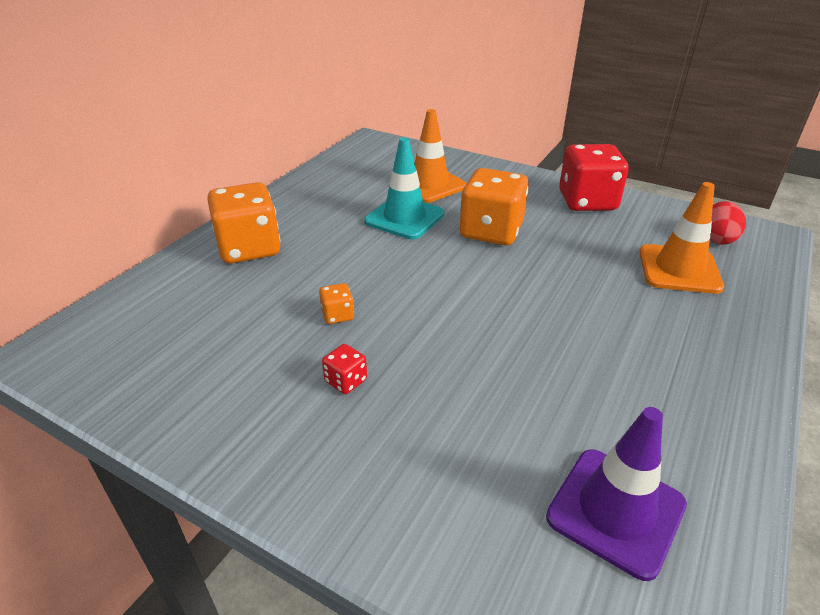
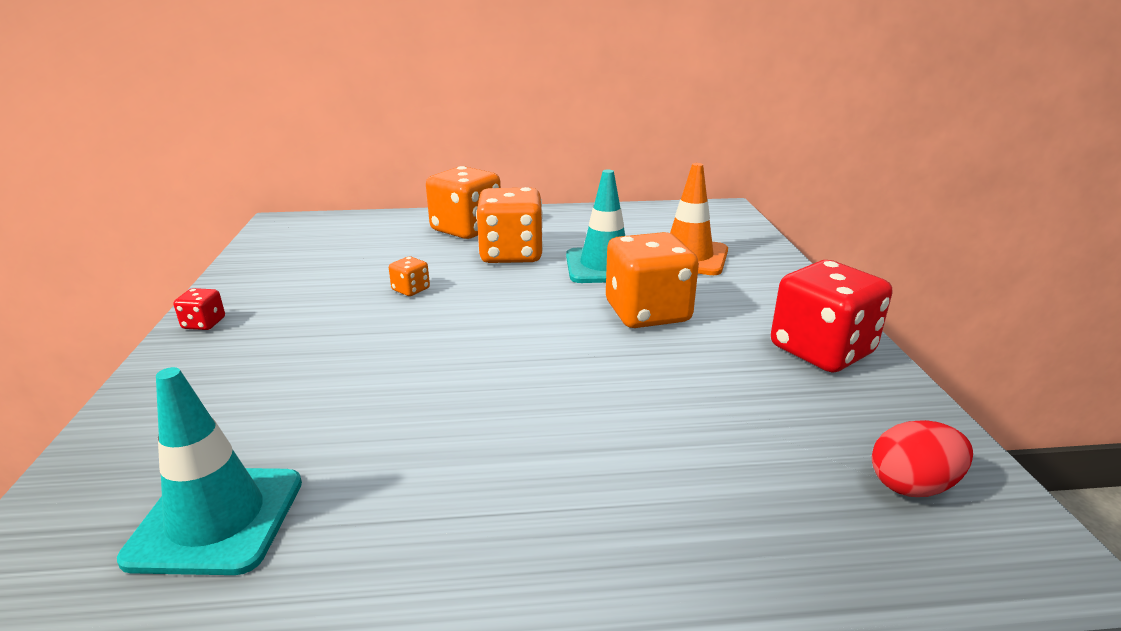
camera: 55 degrees right, 10 degrees down
(332, 246) = (511, 254): none -> orange dice
(346, 381) = (324, 322): red dice -> red dice (204, 323)
(615, 511) = (217, 519): purple traffic cone -> turquoise traffic cone
(679, 269) = (759, 465): orange traffic cone -> none

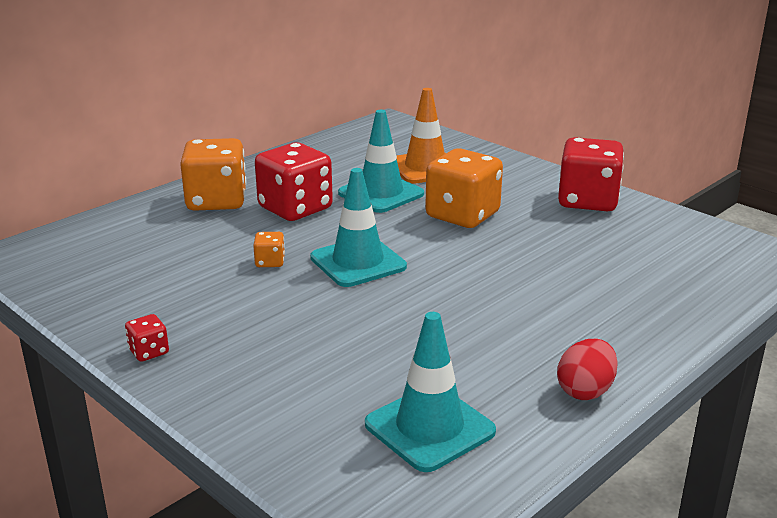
camera: 40 degrees left, 0 degrees up
(474, 318) = (358, 262): none -> turquoise traffic cone
(511, 254) = (295, 208): orange dice -> red dice
(912, 485) = (709, 250): red egg -> red egg (585, 391)

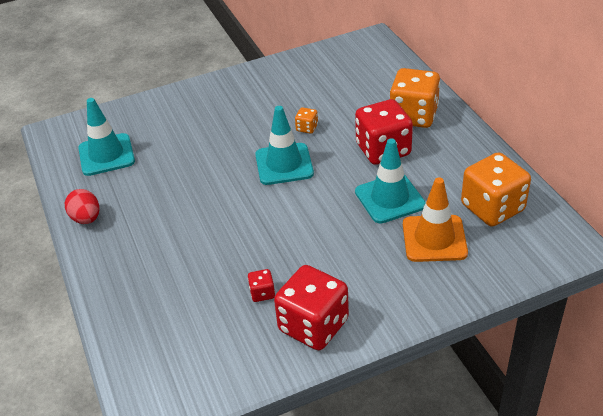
camera: 115 degrees right, 15 degrees up
(149, 352) = (236, 79): red dice -> red dice (262, 293)
(462, 215) = (327, 234): orange dice -> orange dice (492, 208)

